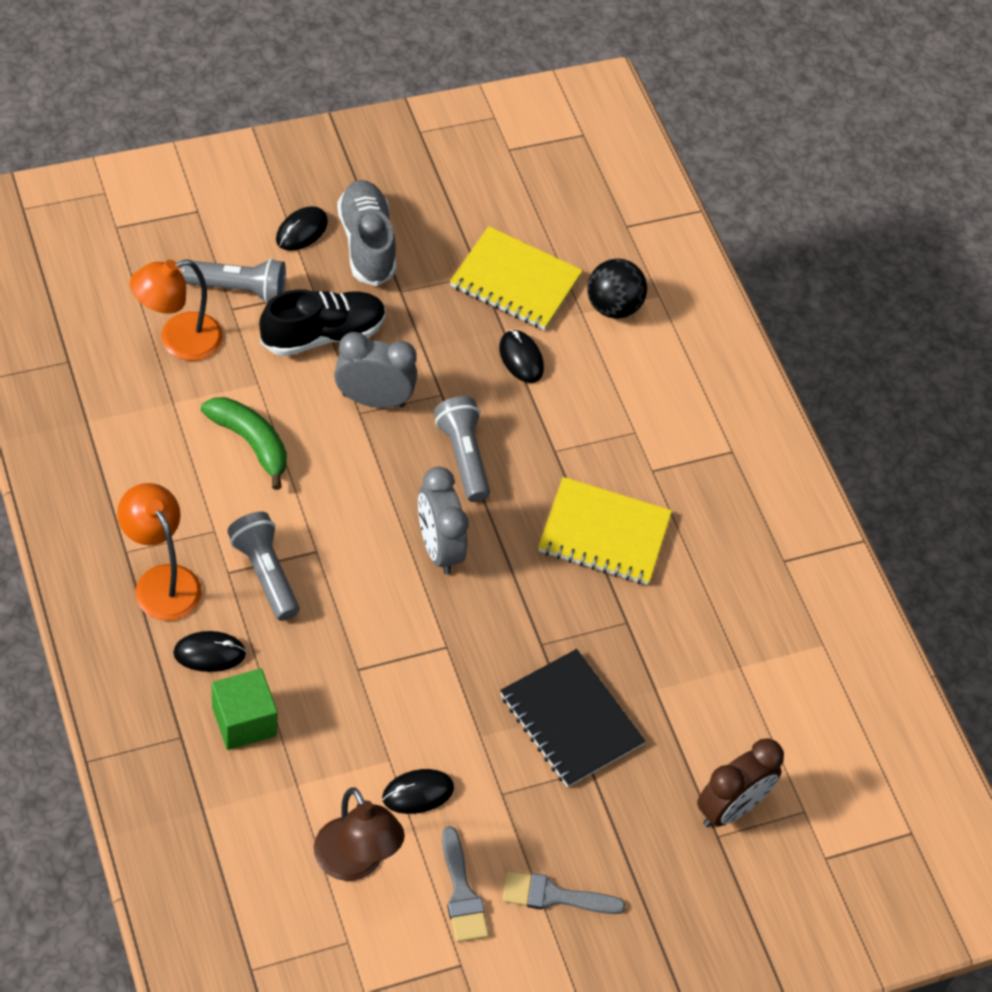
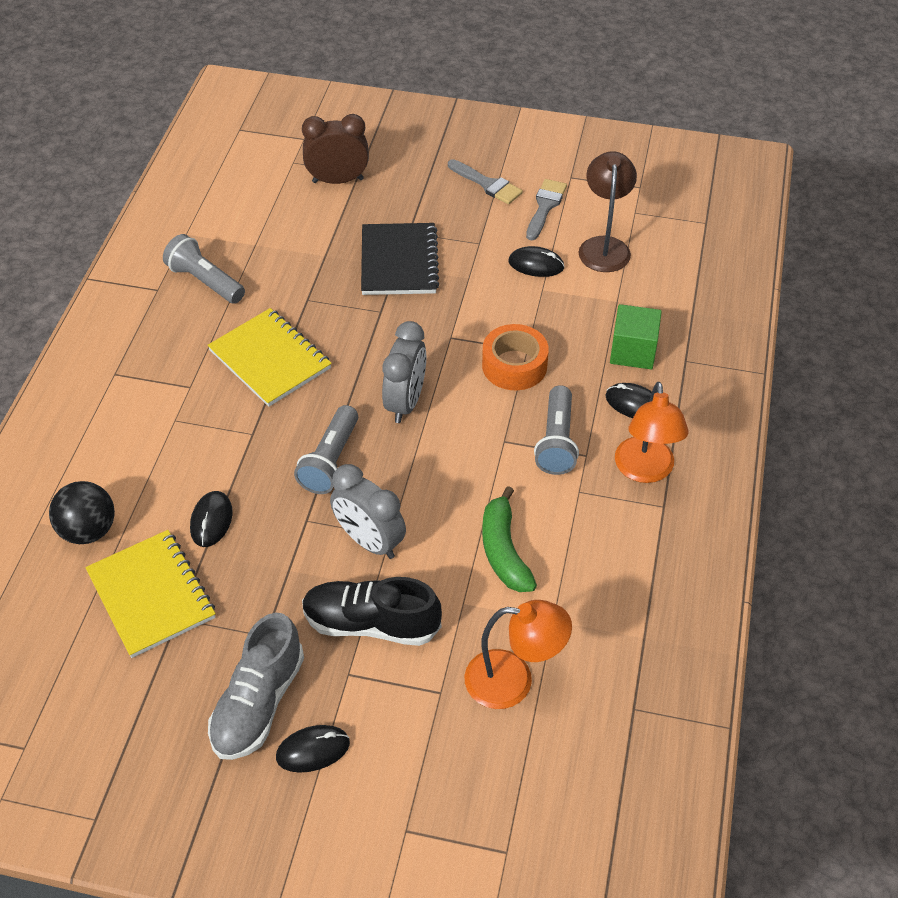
camera: 140 degrees left, 5 degrees down
(238, 289) = (420, 711): grey flashlight -> grey flashlight (205, 281)
(359, 642) = (514, 365): none -> orange tape

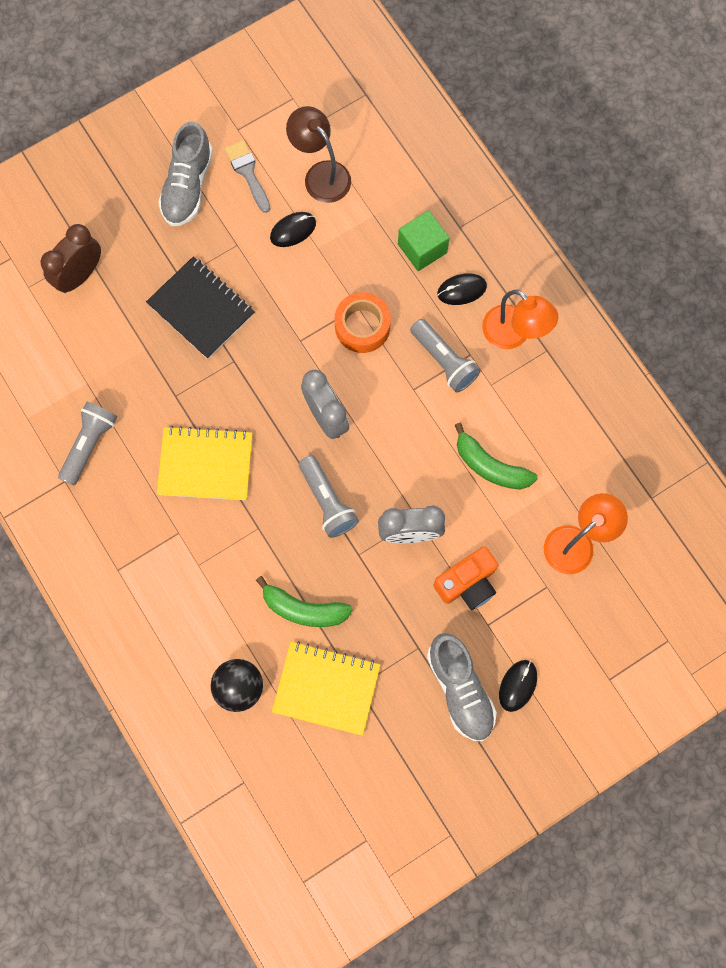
camera: 45 degrees left, 25 degrees up
(205, 281) = (89, 444): grey flashlight -> grey flashlight turned 120 degrees clockwise
(211, 520) = (304, 609): black mouse -> green banana
(371, 624) = (467, 583): black shoe -> orange camera
(487, 184) = (187, 186): grey brush -> grey shoe

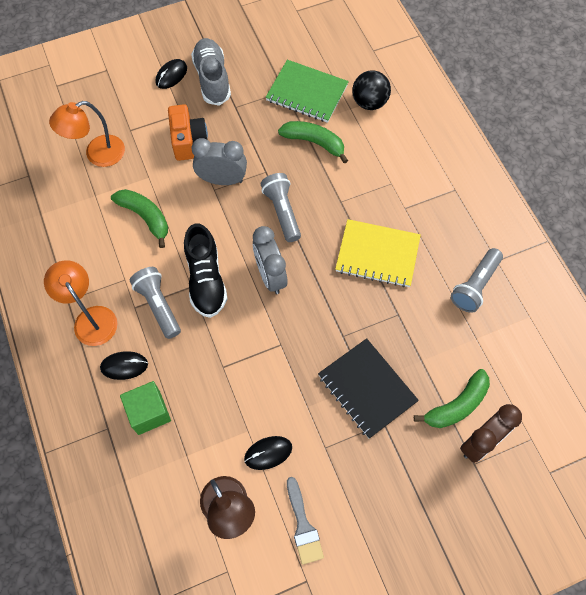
camera: 170 degrees left, 10 degrees down
(105, 308) = (457, 405): none -> green banana
(187, 186) = (367, 521): grey shoe -> none
(326, 688) = (307, 93): yellow notebook -> green notebook
(362, 326) = (222, 347): orange tape -> none
(398, 399) = (206, 280): none -> black shoe
(467, 583) = (188, 141): orange camera -> orange camera turned 105 degrees clockwise

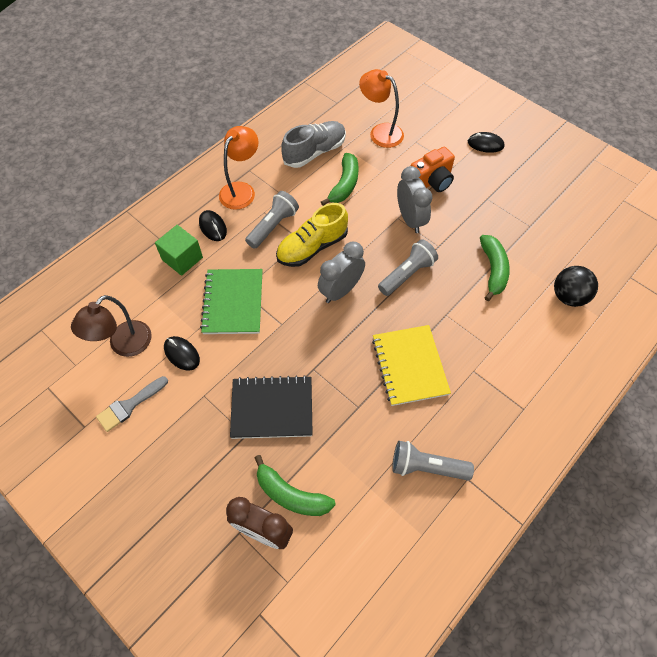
camera: 65 degrees right, 5 degrees down
(206, 280) = (312, 247): black shoe -> yellow shoe
(212, 79) = (503, 172): grey shoe -> grey shoe (314, 152)
(307, 93) = (540, 243): green notebook -> green notebook (233, 302)
(367, 389) = (272, 408): black notebook -> black notebook turned 60 degrees clockwise

